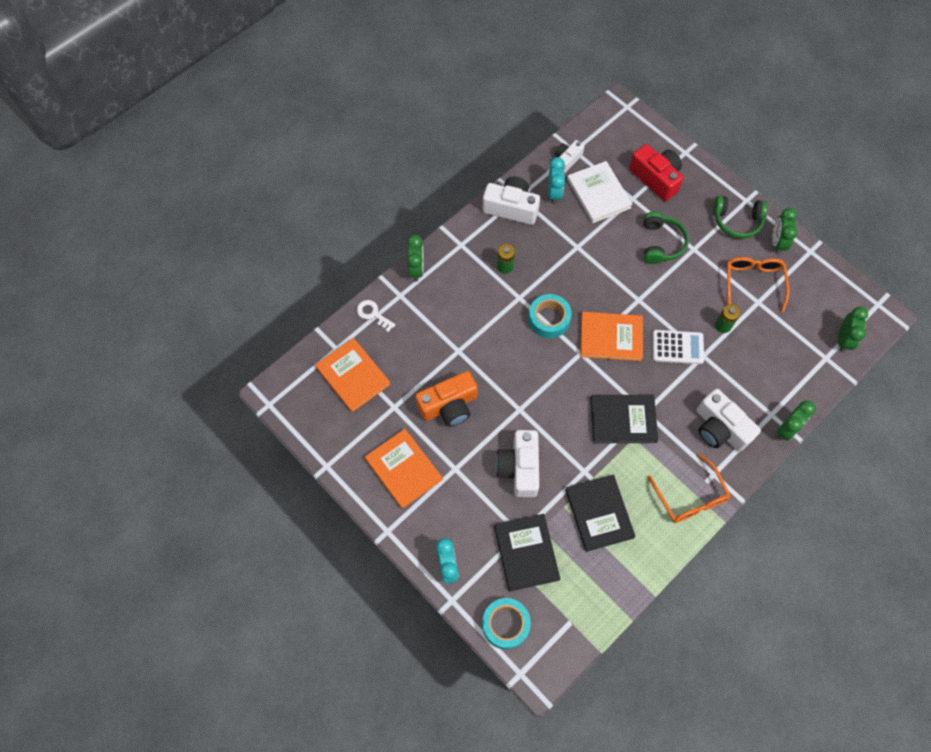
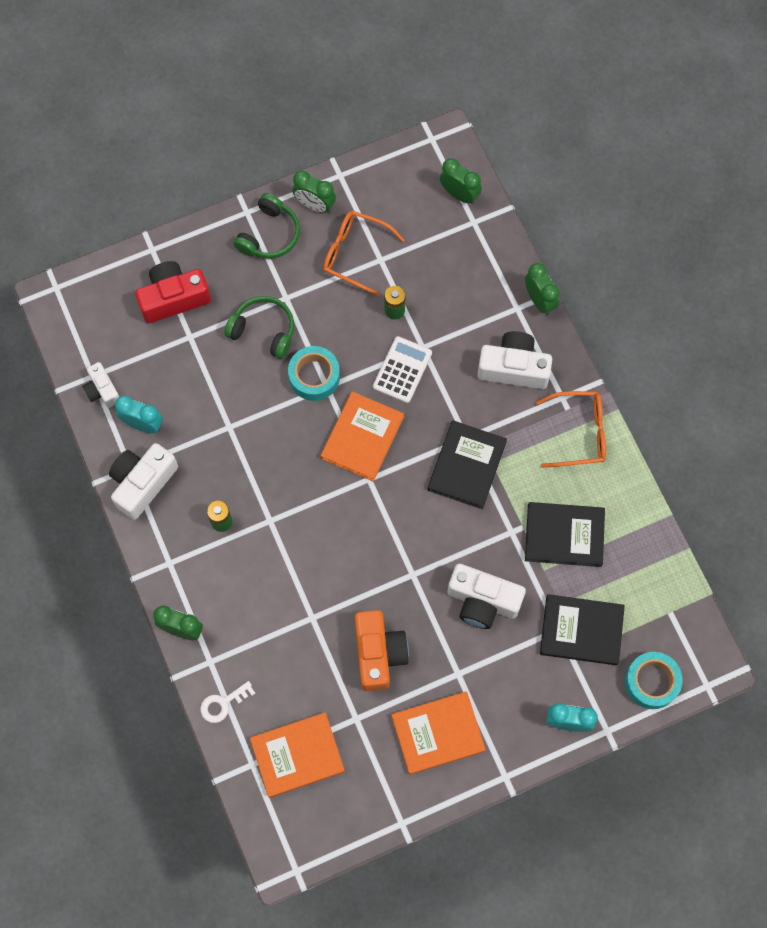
camera: 70 degrees left, 5 degrees up
(549, 319) = (312, 497): turquoise tape -> turquoise tape (314, 376)
(598, 193) = (166, 372): white book -> none
(720, 428) = (513, 368): white camera -> white camera turned 150 degrees counterclockwise

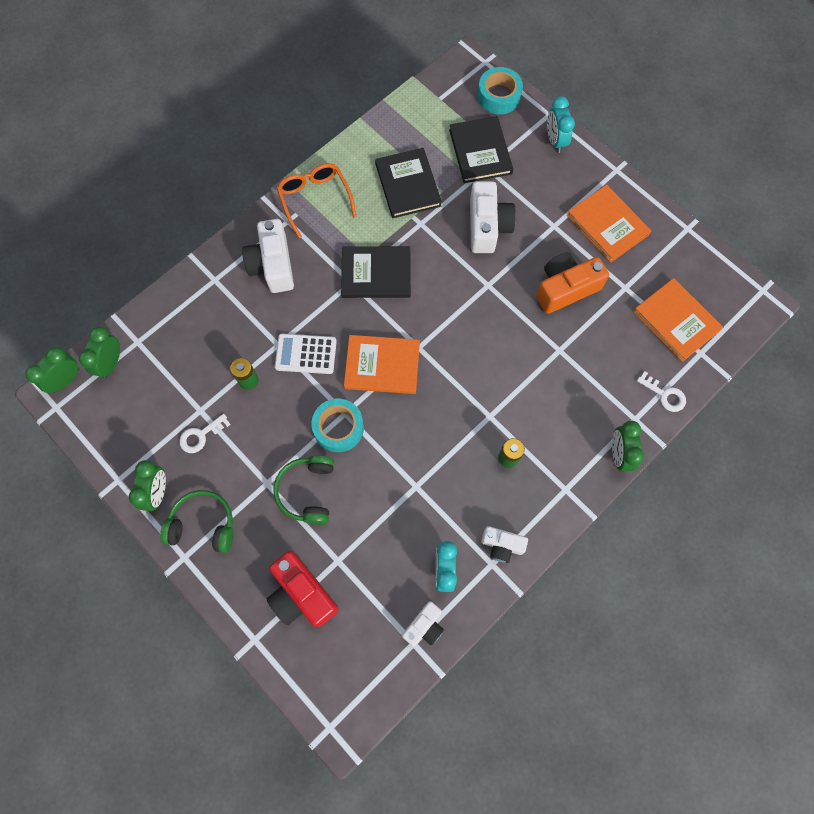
camera: 110 degrees left, 0 degrees up
(142, 483) = (502, 545): white camera -> white camera, size x0.59
(355, 254) = (201, 435): orange glasses -> white key
(539, 300) = (201, 264): green clock -> green clock (66, 380)

